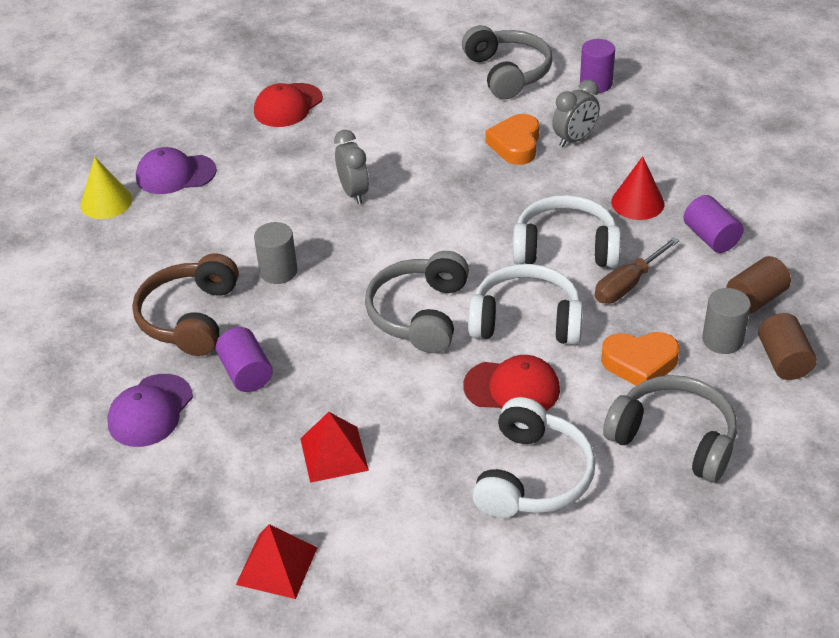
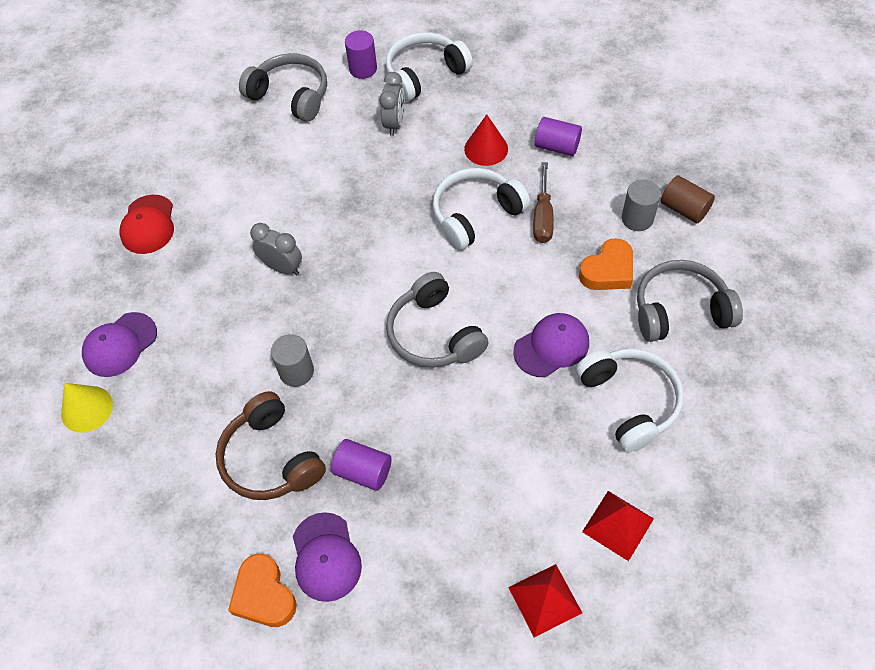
camera: 40 degrees left, 15 degrees up
(333, 454) = (491, 486): red pyramid -> red pyramid (617, 525)
(512, 388) = (551, 346): red cap -> purple cap
(515, 144) = (358, 153): orange heart -> orange heart (264, 595)
(526, 320) = (508, 288): white headphones -> white headphones (424, 74)
(755, 299) = (626, 175): brown cylinder -> none

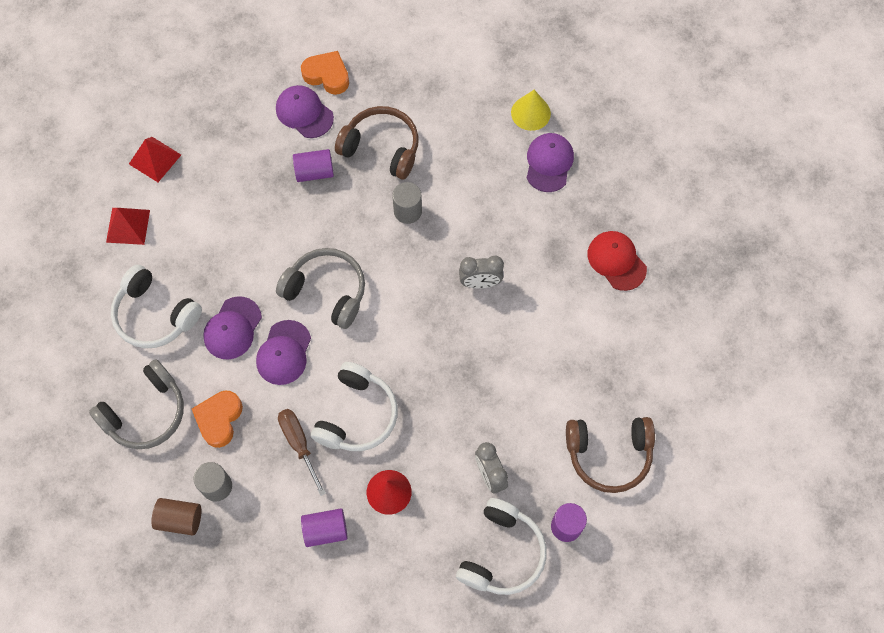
camera: 145 degrees right, 10 degrees up
(291, 95) = (609, 455): grey headphones -> brown headphones
(512, 298) = (284, 353): none -> purple cap

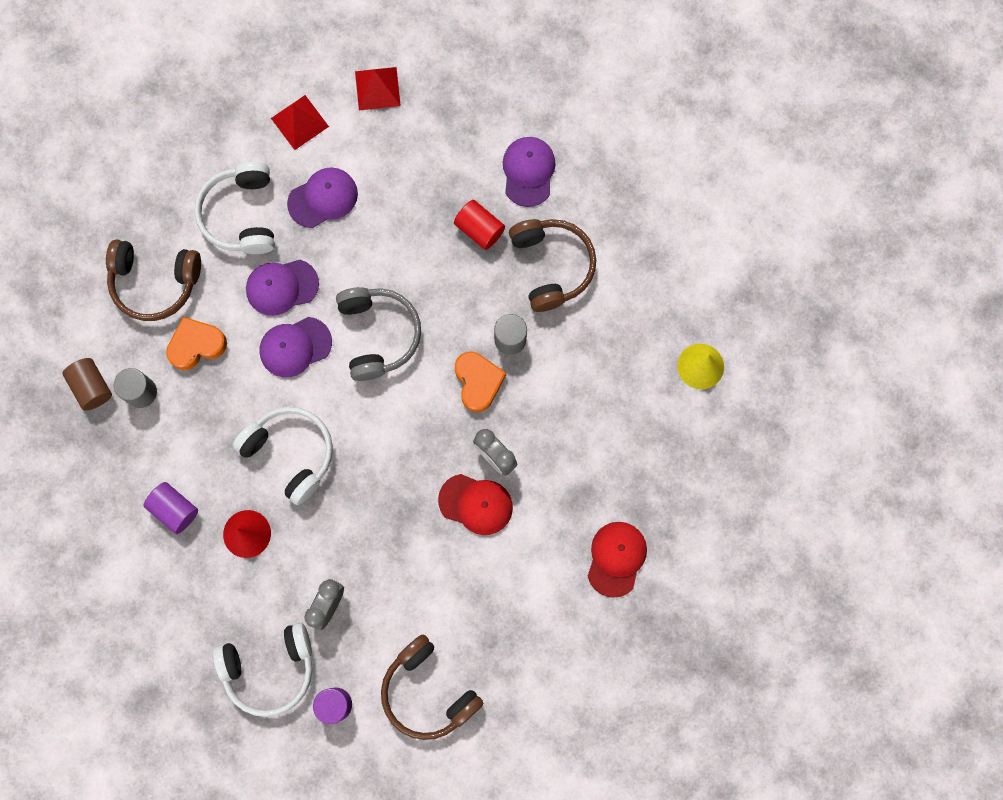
camera: 50 degrees right, 10 degrees up
(146, 413) = (155, 283): grey headphones -> brown headphones
(299, 443) = (228, 426): brown screwdriver -> none
(314, 172) = (479, 229): purple cylinder -> red cylinder
(327, 75) = (582, 159): orange heart -> orange heart (478, 382)
(357, 415) = (291, 453): white headphones -> white headphones turned 120 degrees counterclockwise
(502, 320) = (476, 504): none -> red cap
(549, 163) = (663, 423): purple cap -> purple cap (323, 198)

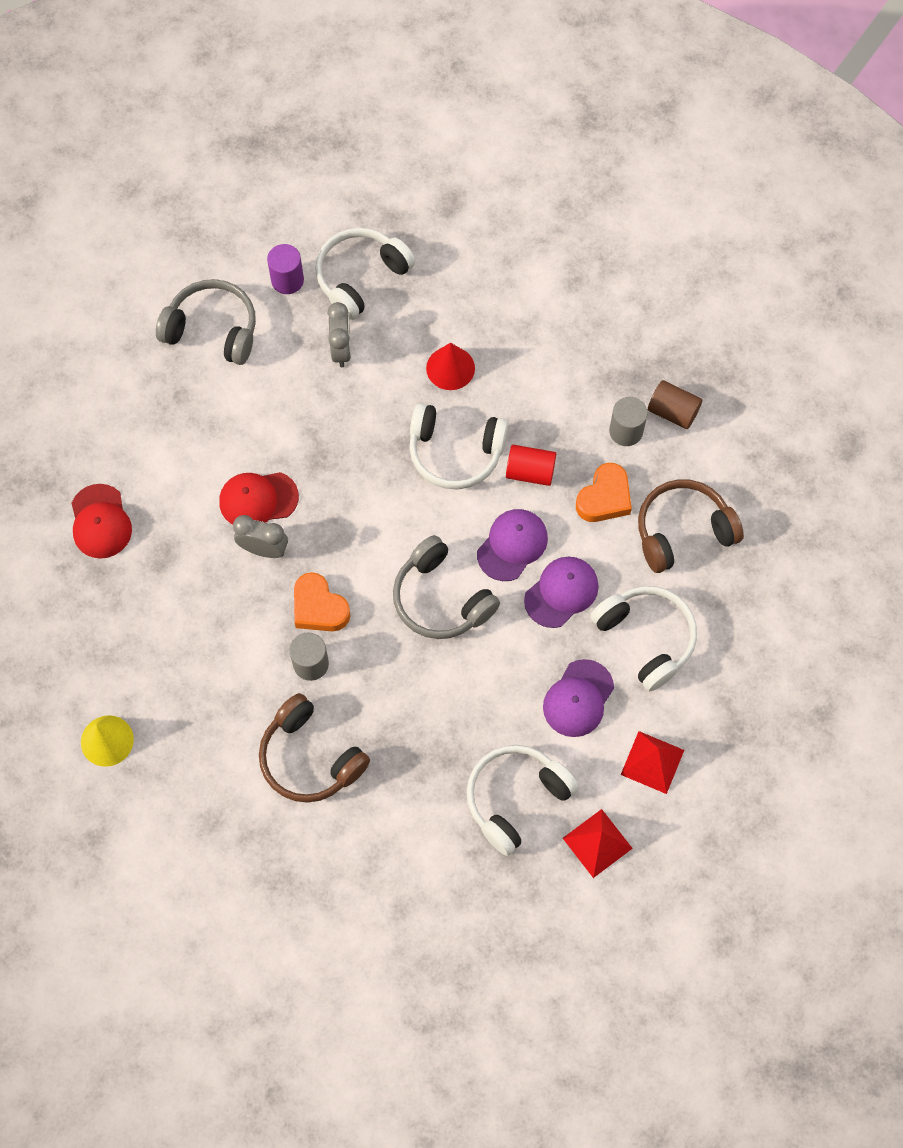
camera: 150 degrees right, 10 degrees down
(174, 509) = (527, 353): purple cylinder -> none
(416, 151) = (515, 798): none -> white headphones
(427, 692) = (213, 329): brown headphones -> grey headphones
(479, 229) = (403, 754): red cylinder -> red cylinder (530, 472)
(528, 172) = (388, 842): purple cap -> none

